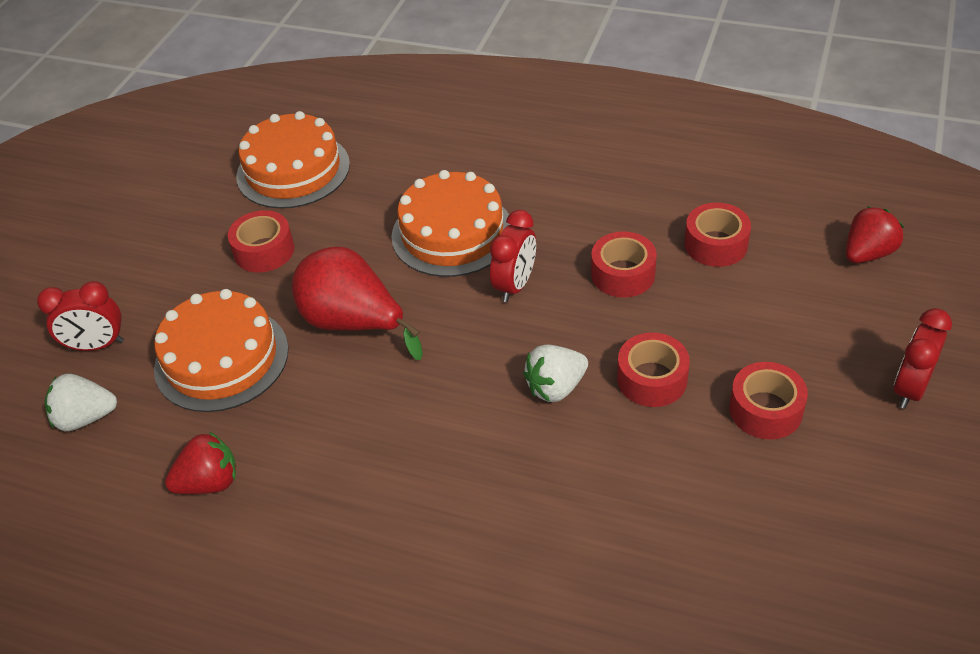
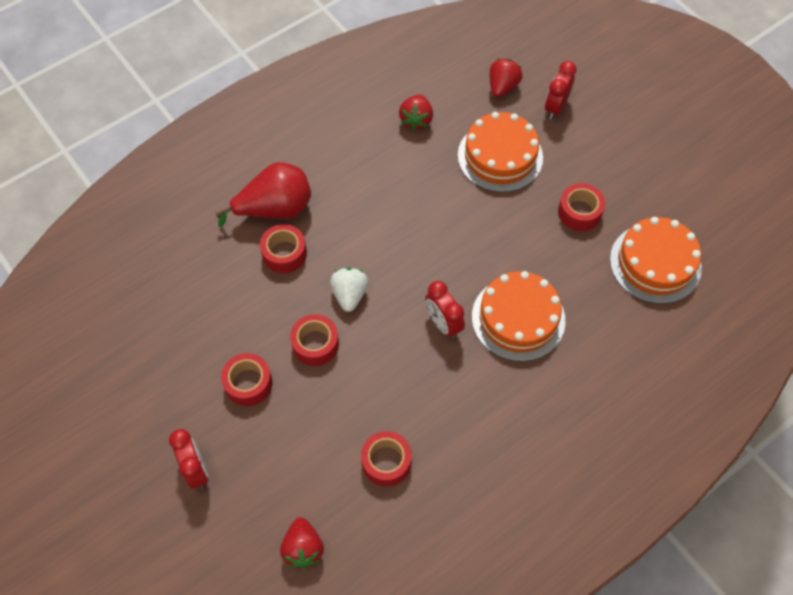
camera: 120 degrees right, 15 degrees up
(85, 418) = (502, 87): white strawberry -> red strawberry
(353, 323) = (478, 227): red pear -> red pear (275, 209)
(623, 274) = (405, 388): red tape -> red tape (284, 253)

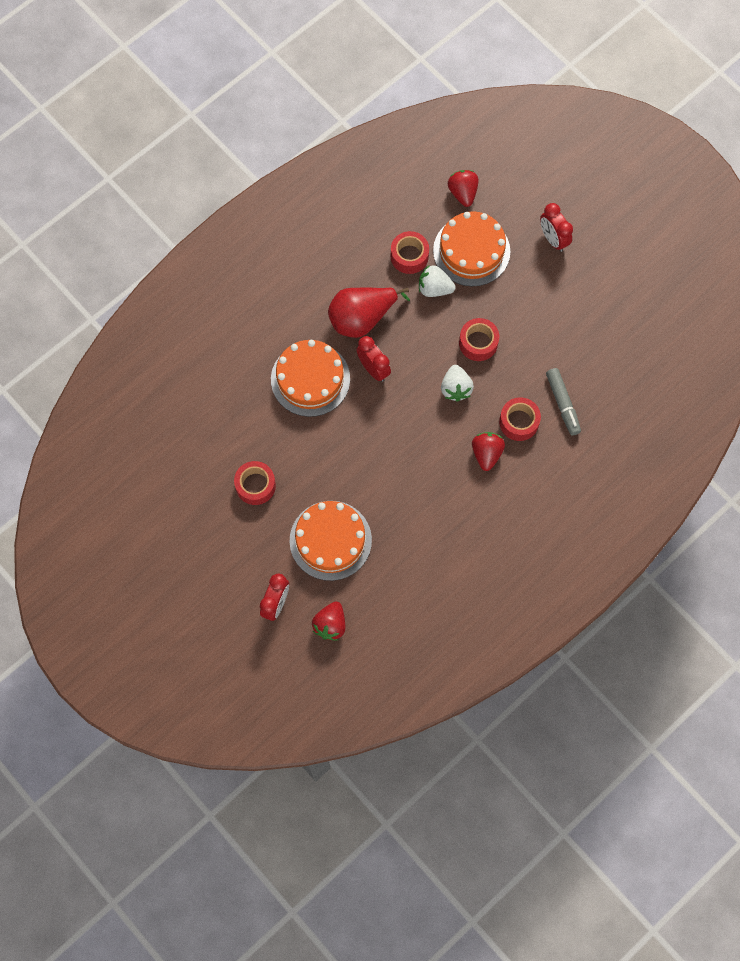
camera: 175 degrees right, 10 degrees up
(231, 268) = (562, 404): none -> grey marker
(248, 383) = (527, 306): red tape -> none
(275, 209) = (535, 465): red pear -> red pear (362, 318)
(359, 416) = (434, 288): none -> white strawberry
(416, 120) = (415, 576): red strawberry -> red strawberry (486, 453)
(655, 263) = (189, 440): orange cake -> orange cake (471, 251)

